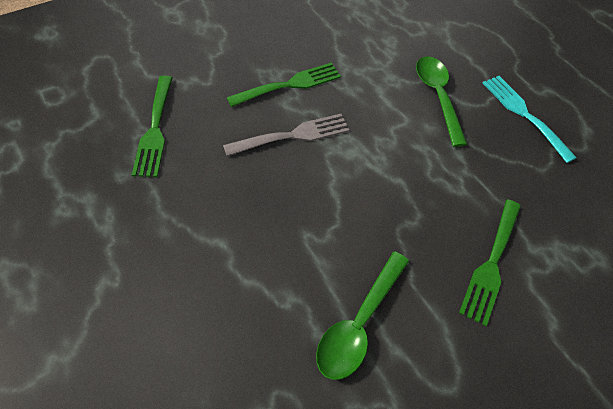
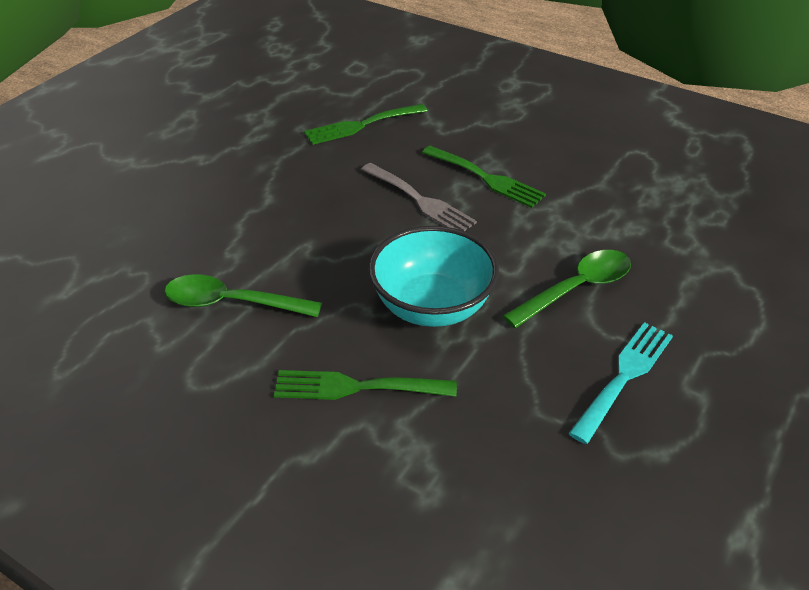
camera: 70 degrees right, 15 degrees down
(422, 181) = (432, 306): none -> turquoise bowl

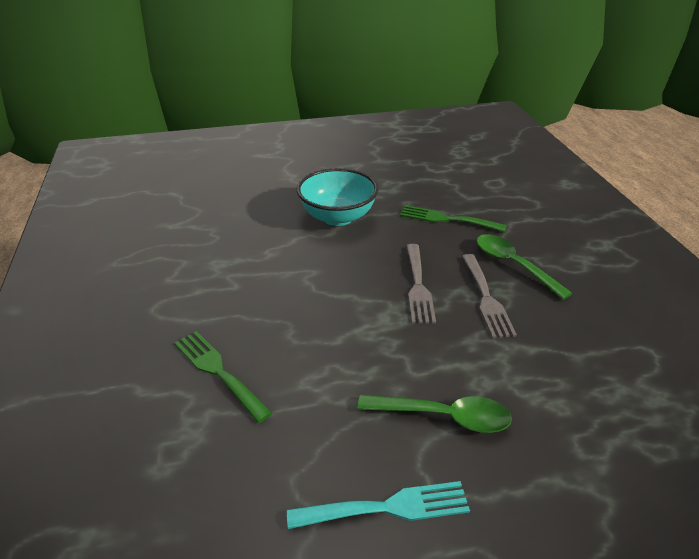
camera: 45 degrees right, 5 degrees down
(231, 303) = (230, 279): green spoon -> green spoon (513, 265)
(432, 306) = (329, 356): turquoise bowl -> turquoise bowl (337, 217)
(486, 178) = (486, 298): green fork -> grey fork

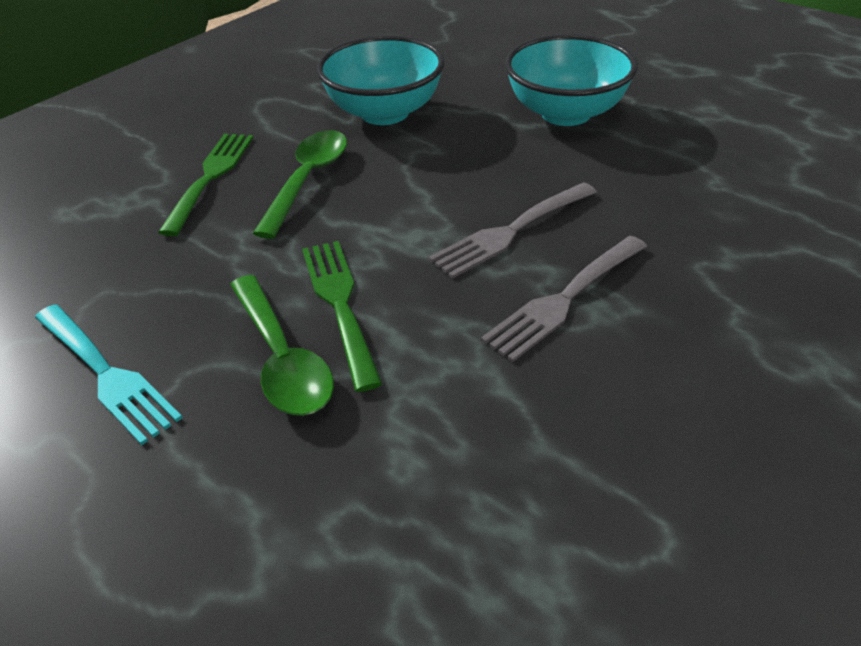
camera: 55 degrees right, 5 degrees up
(248, 269) = (385, 113): none -> turquoise bowl
(447, 219) = (702, 189): green fork -> green fork (339, 304)
(513, 265) = (684, 293): green spoon -> green spoon (308, 180)

